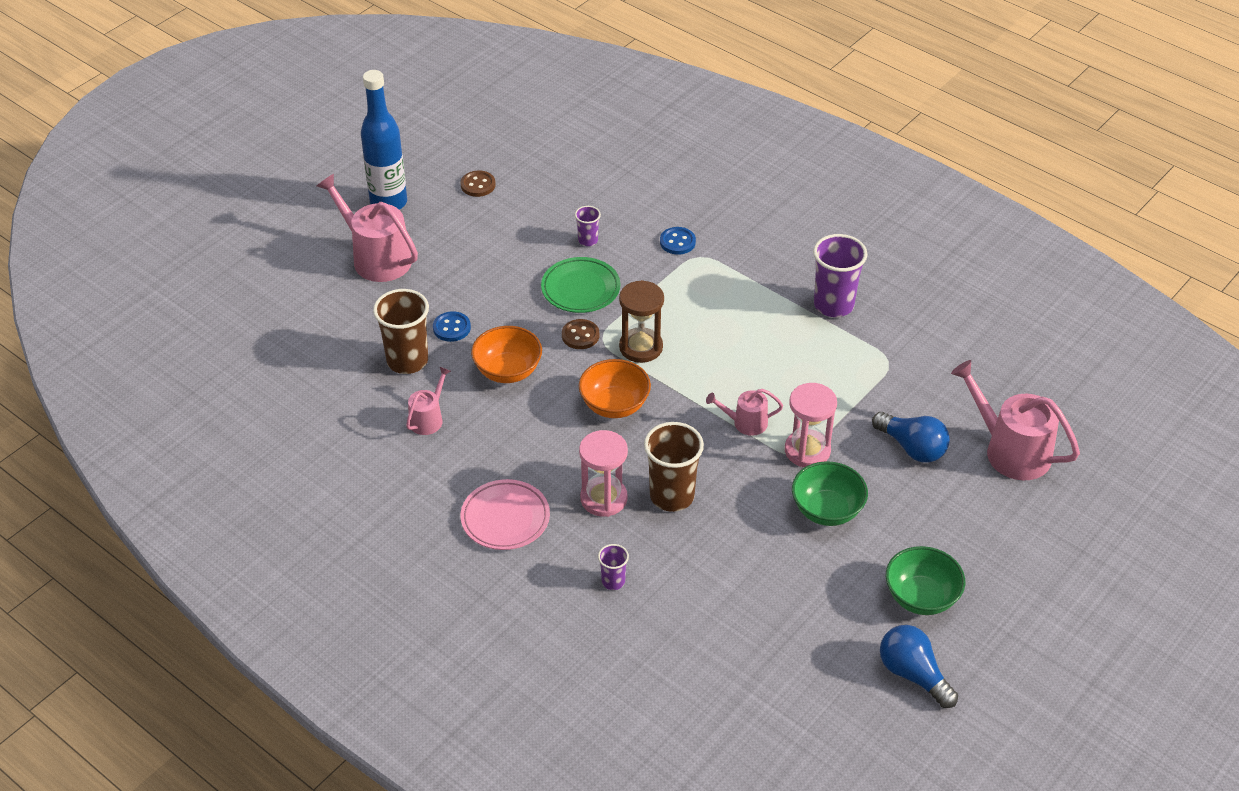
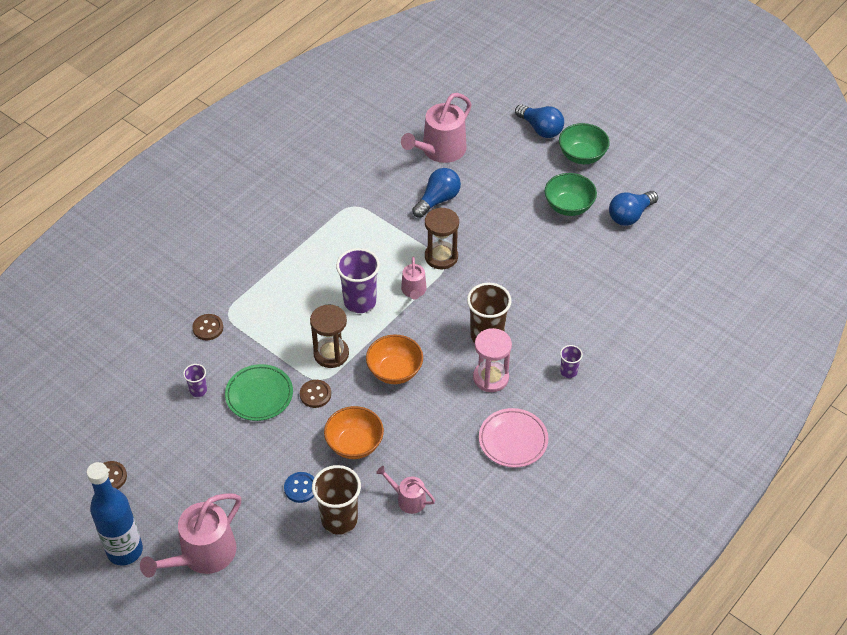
camera: 90 degrees left, 5 degrees up
(677, 242) = (208, 328): blue button -> brown button
(807, 450) = (441, 257): pink hourglass -> brown hourglass
(827, 510) = (497, 249): green bowl -> green bowl (582, 156)
(833, 305) = (291, 233): purple cup -> purple cup (360, 302)
(1081, 570) = (540, 129): none -> blue light bulb

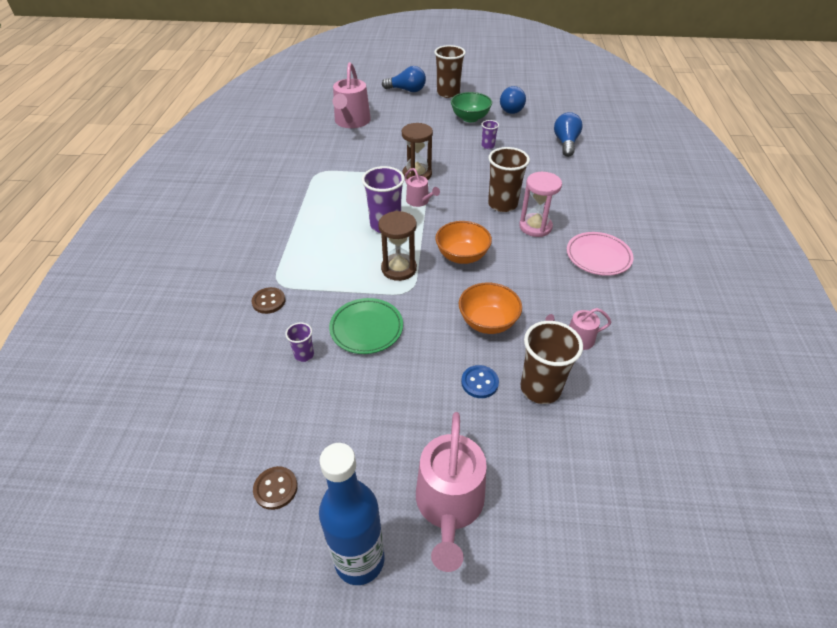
camera: 35 degrees left, 5 degrees down
(315, 394) = (416, 303): brown button -> none
(438, 200) = (379, 146): blue light bulb -> blue light bulb (565, 143)
(568, 372) = (580, 199): purple cup -> purple cup (488, 146)
(582, 156) = (448, 93): green bowl -> brown cup

